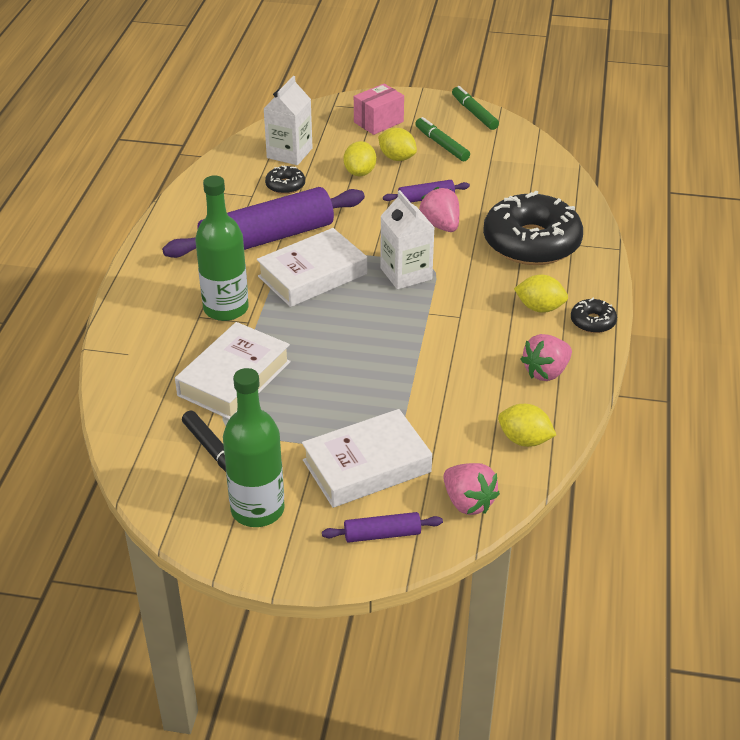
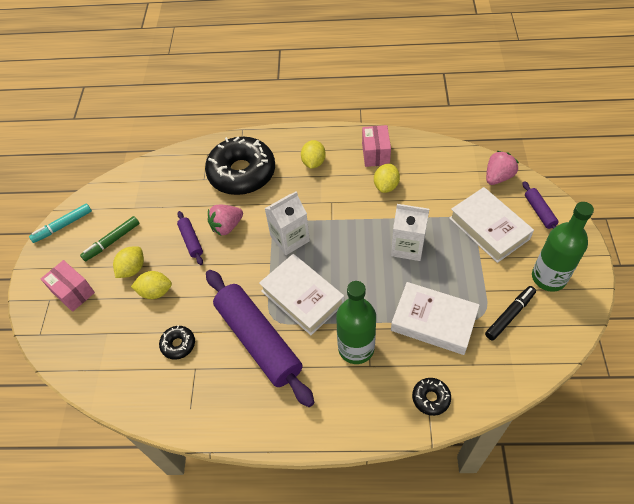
camera: 95 degrees left, 15 degrees up
(289, 153) = (124, 353): white carton -> white carton (407, 246)
(474, 113) = (63, 226): green marker -> turquoise marker
(524, 440) = (438, 158): yellow lemon -> yellow lemon (386, 186)
(546, 372) = (375, 154): pink strawberry -> pink box
(592, 322) = (322, 136): black donut -> black donut (431, 398)

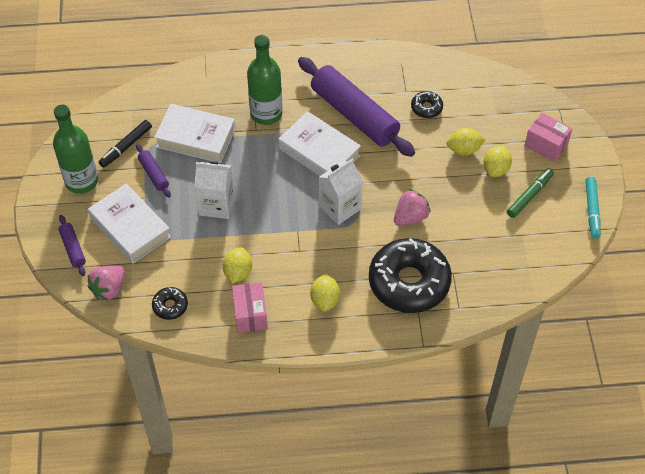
camera: 170 degrees right, 0 degrees up
(63, 226) = (592, 210): turquoise marker -> turquoise marker turned 135 degrees clockwise
(191, 240) = (444, 200): purple rolling pin -> purple rolling pin (153, 174)
(431, 398) = (203, 82): black donut -> black donut (170, 306)

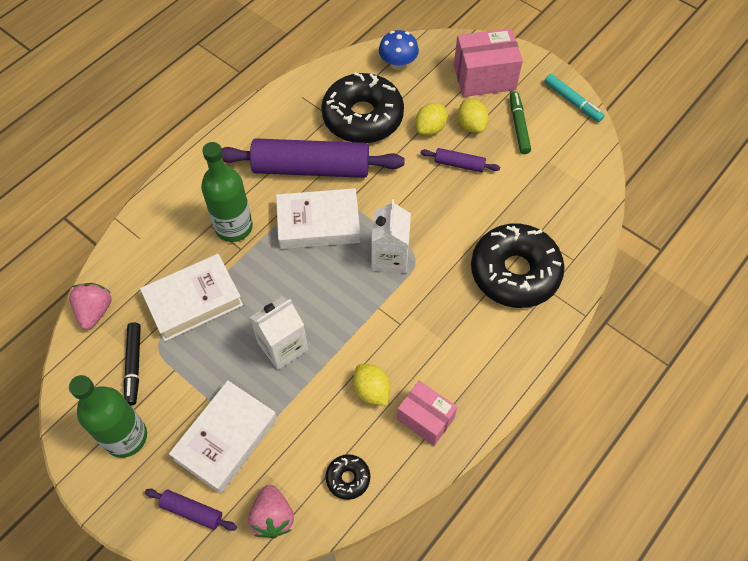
camera: 45 degrees left, 5 degrees up
(130, 228) = (226, 439): white book -> white book turned 60 degrees counterclockwise
(153, 174) = (191, 368): purple rolling pin -> purple rolling pin (459, 164)
(325, 300) = (470, 347): yellow lemon -> none
(410, 217) = (454, 217): pink strawberry -> pink strawberry (95, 311)
(426, 108) = (362, 117): black donut -> black donut, size x2.32
(494, 90) = (398, 63): none -> blue mushroom
(546, 145) = (484, 77): pink box -> pink box, size x1.51

